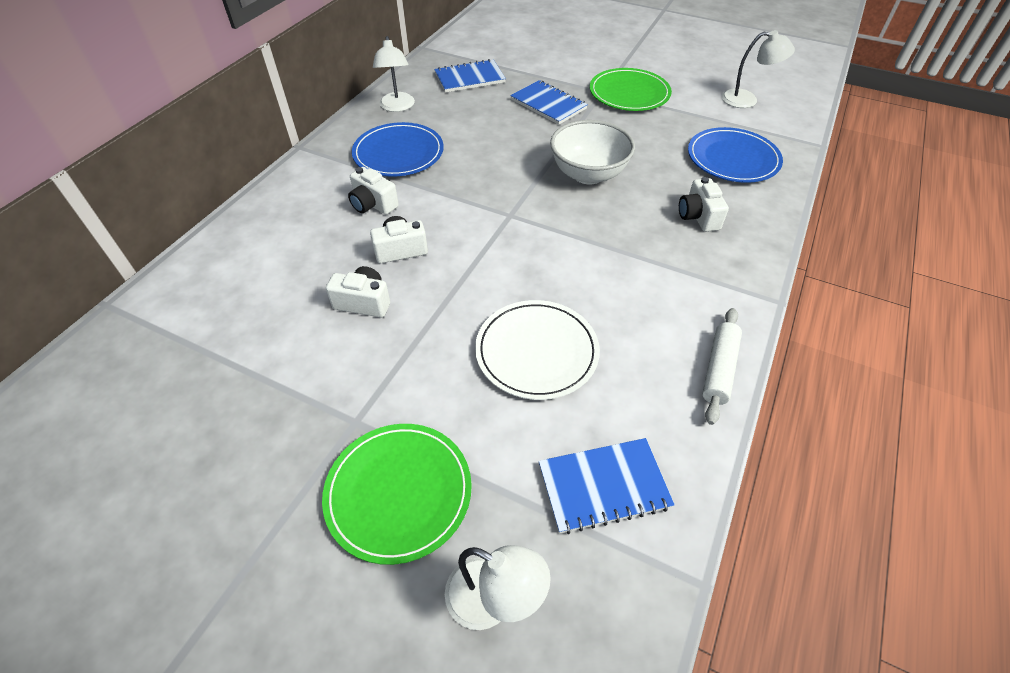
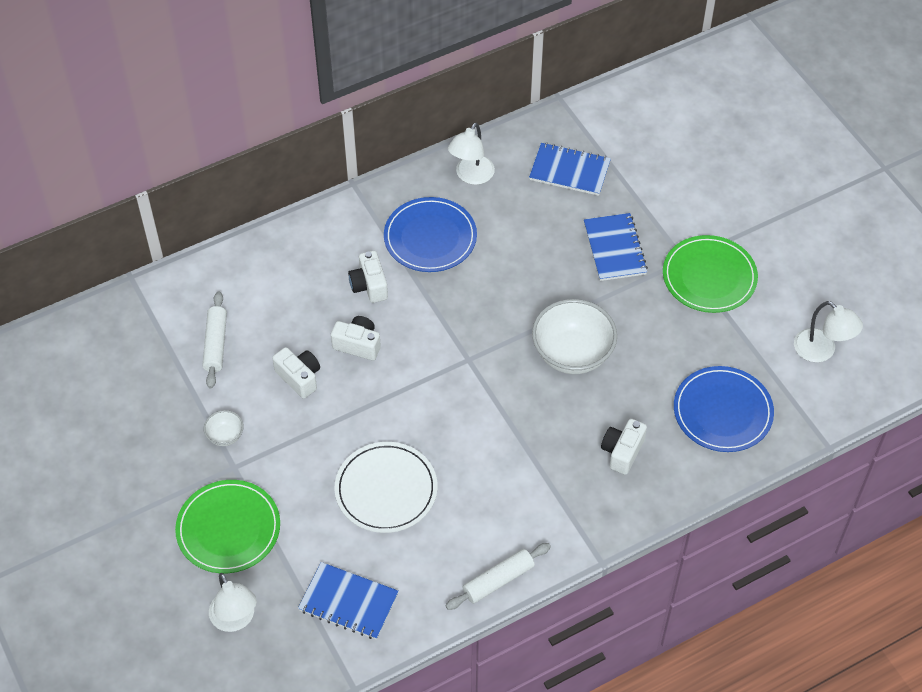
camera: 35 degrees right, 5 degrees up
(249, 317) = (216, 344): none -> white rolling pin
(321, 396) = (225, 436): none -> white bowl

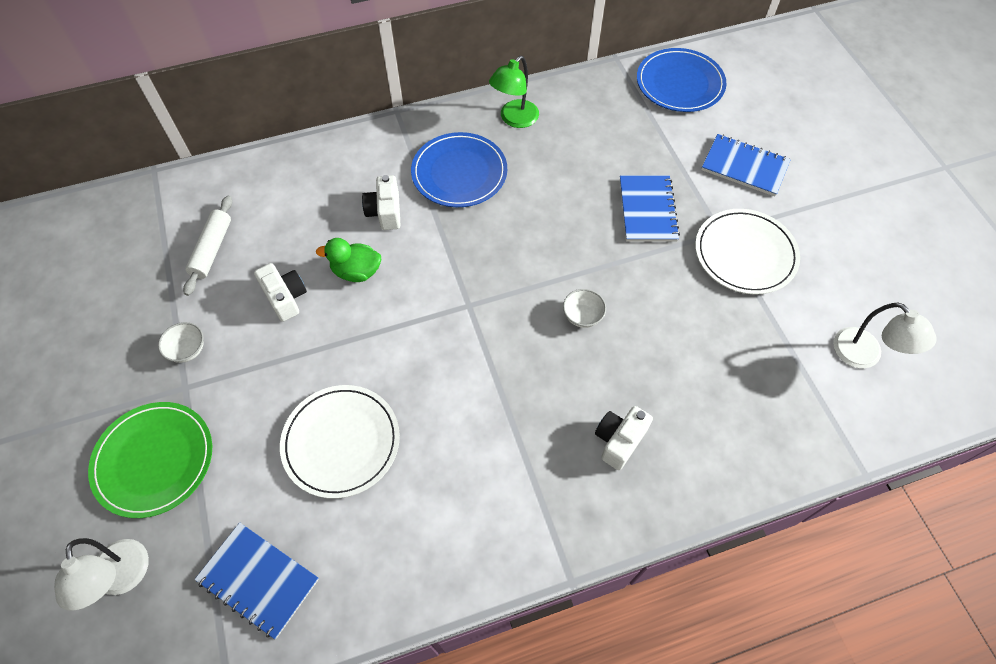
camera: 10 degrees right, 5 degrees up
(358, 345) = (356, 272): white camera -> green duck
(471, 176) = (514, 119): white lamp -> green lamp
(498, 580) = (441, 583): white rolling pin -> none
(569, 171) = (614, 127): blue notebook -> blue notebook (744, 167)
(572, 354) = (582, 316): white bowl -> white bowl, size x0.46
(709, 277) = (745, 254): green plate -> white plate
(722, 411) = (743, 410): blue plate -> blue plate (680, 83)

